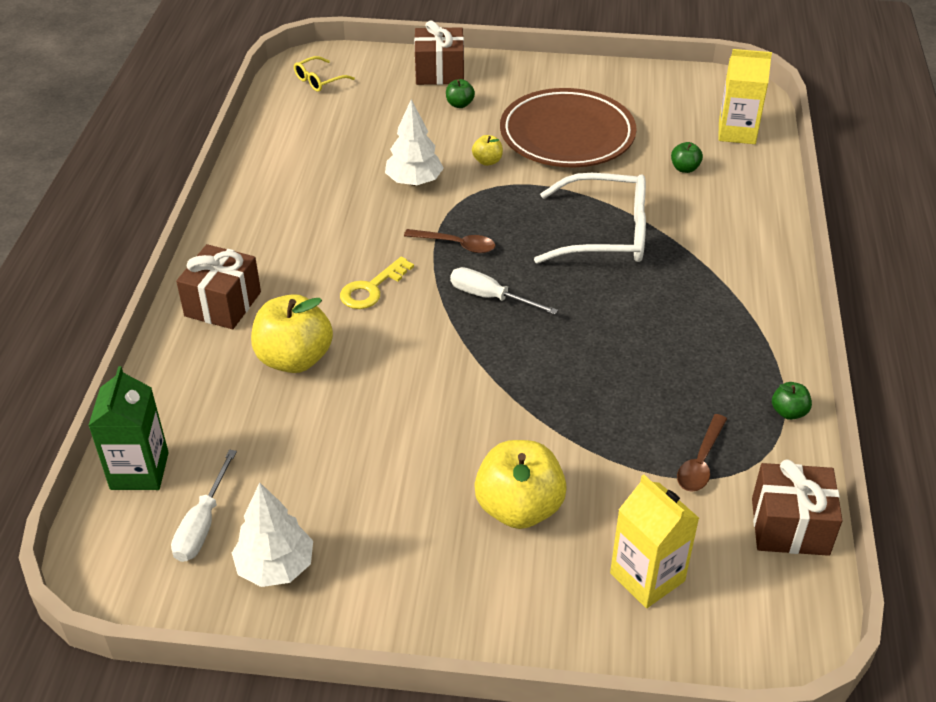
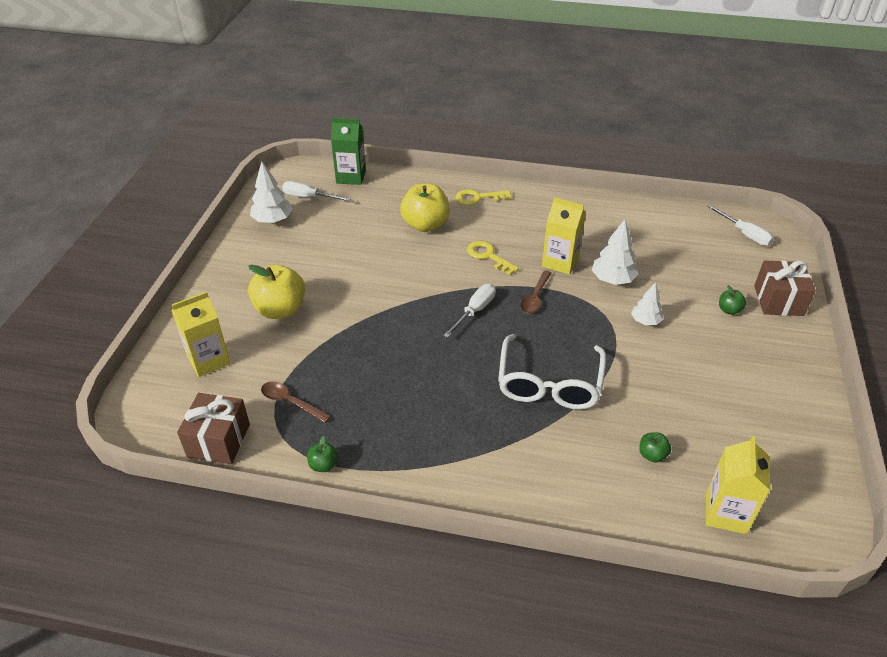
camera: 95 degrees right, 0 degrees up
(223, 304) = (478, 198): brown gift -> yellow key
(319, 80) = (744, 234): yellow glasses -> white screwdriver
(381, 223) = (560, 262): none -> yellow carton
(487, 161) = (645, 321): yellow apple -> white tree
(567, 135) = (694, 375): brown plate -> none

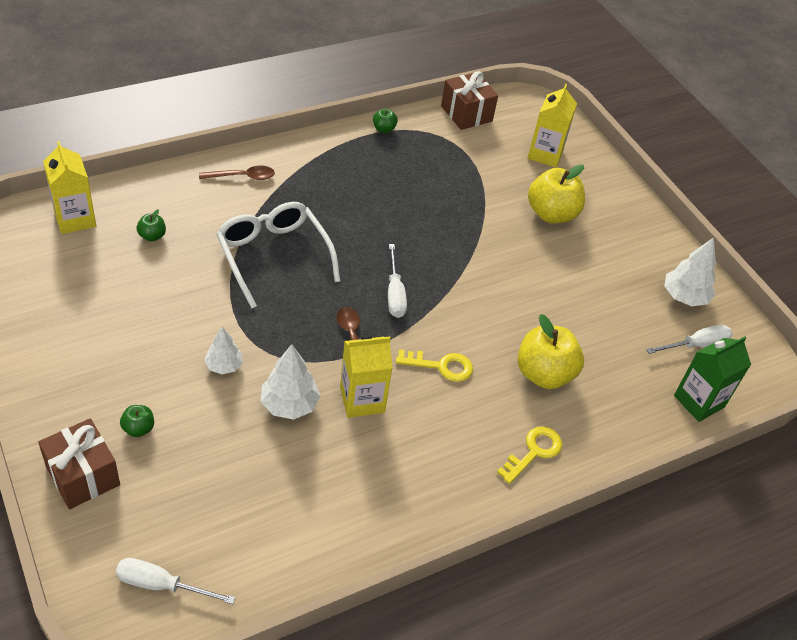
camera: 135 degrees right, 5 degrees up
(290, 402) = (453, 154): brown spoon -> brown spoon (242, 177)

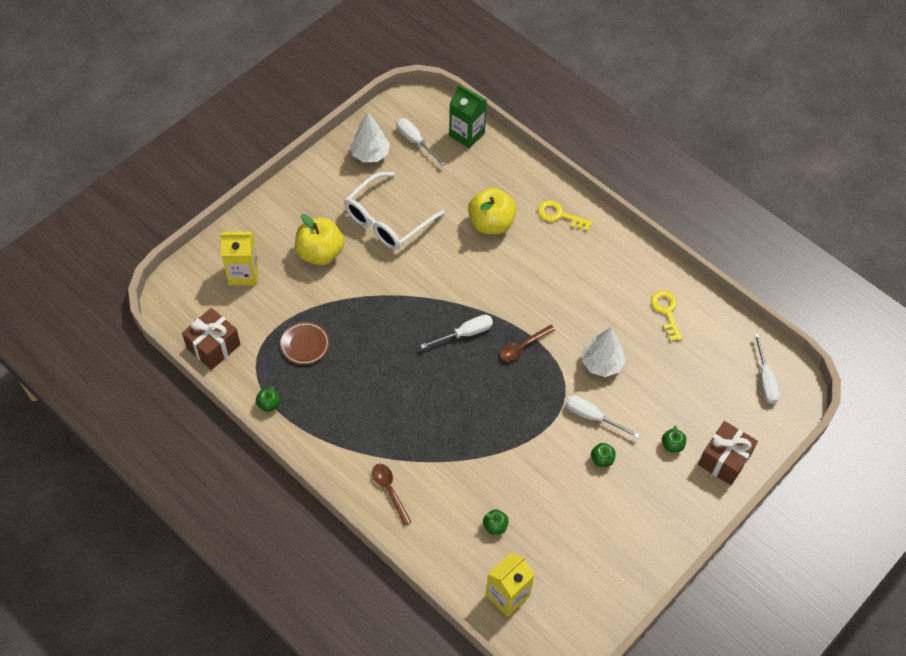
camera: 105 degrees left, 10 degrees up
(166, 352) = (602, 459): none -> green apple
(224, 366) = (592, 417): white tree -> white screwdriver
(273, 256) = (470, 429): white glasses -> white glasses (387, 220)
(362, 399) = (573, 322): yellow carton -> none
(439, 170) = (305, 345): none -> brown plate
(441, 366) = (518, 285): yellow key -> yellow key (666, 312)

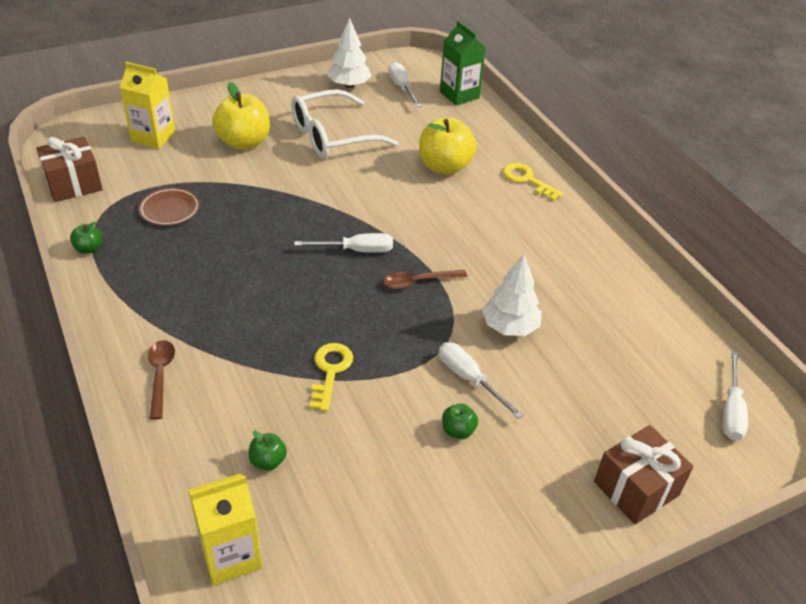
camera: 20 degrees right, 15 degrees down
(666, 312) = (619, 299): yellow key -> yellow key (330, 371)
(672, 445) = (566, 445): green apple -> none

